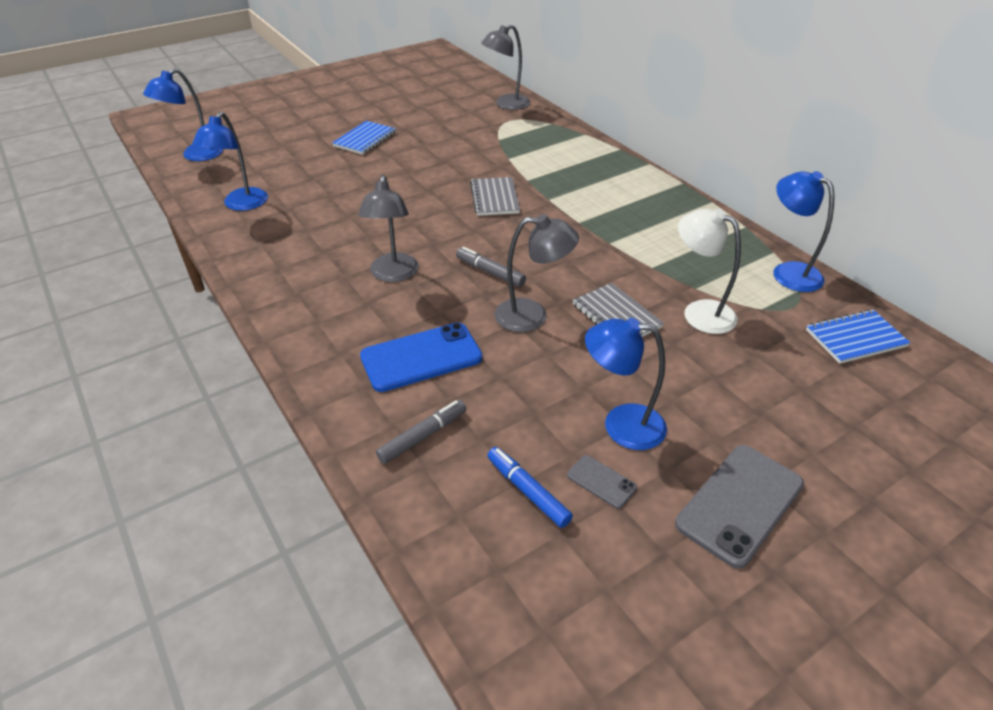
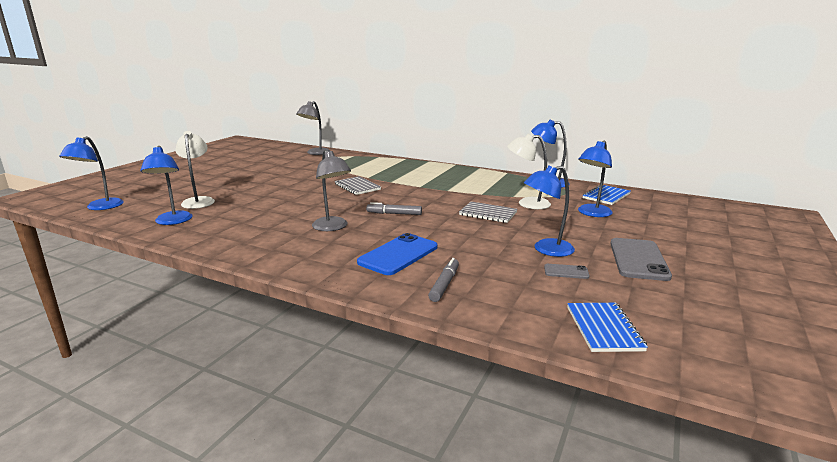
camera: 30 degrees left, 20 degrees down
(294, 173) = (199, 201): none -> white lamp
(365, 139) = (235, 179): blue notebook -> blue notebook (603, 328)
(527, 491) = (534, 287): blue marker -> none
(532, 316) = (442, 224): grey lamp -> none
(781, 372) = (591, 213): none -> blue lamp

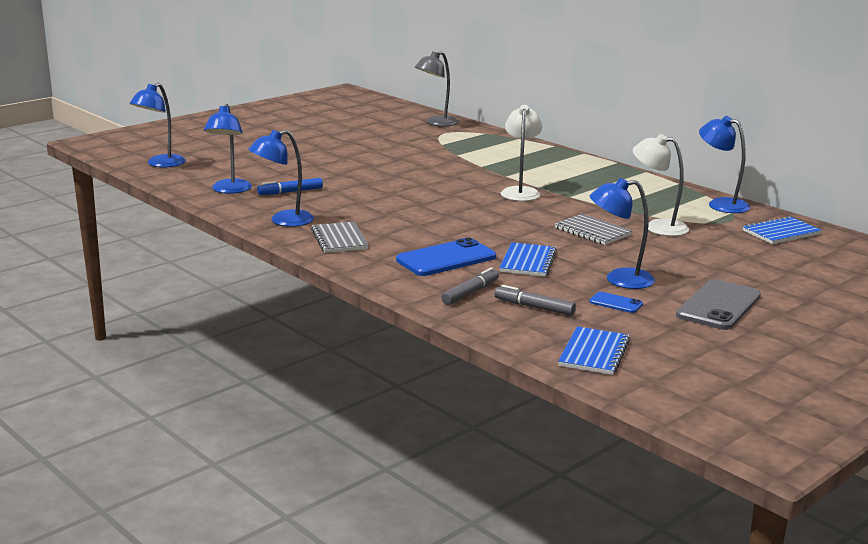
camera: 20 degrees right, 0 degrees up
(199, 201) = (265, 170): white lamp -> white lamp (520, 192)
(229, 215) = (290, 192): none -> blue marker
(333, 227) = (395, 220): grey lamp -> none
(357, 187) = (458, 177): grey notebook -> grey notebook (339, 239)
(394, 214) = (477, 215): grey marker -> grey marker (534, 307)
(465, 246) = (528, 262): none -> blue notebook
(566, 272) = (616, 303): grey phone -> blue phone
(591, 213) = (730, 250): blue lamp -> blue lamp (283, 221)

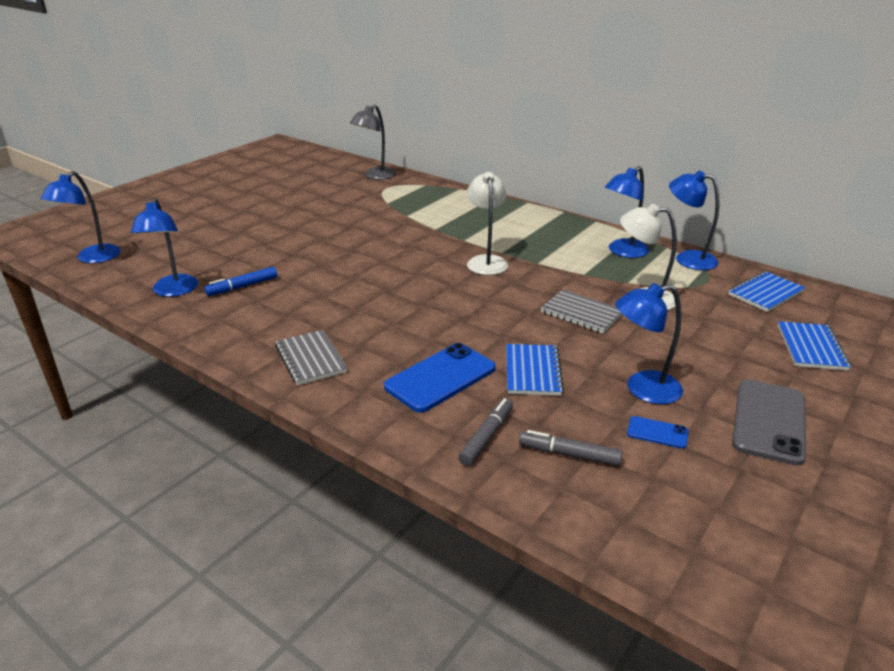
camera: 10 degrees left, 10 degrees up
(283, 221) = (240, 335): blue lamp -> blue lamp (622, 252)
(594, 353) = (675, 538): blue notebook -> blue notebook (811, 347)

